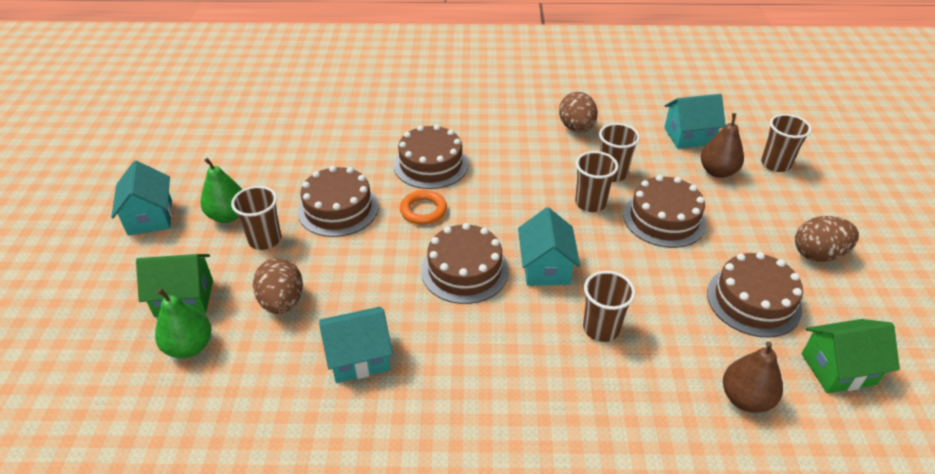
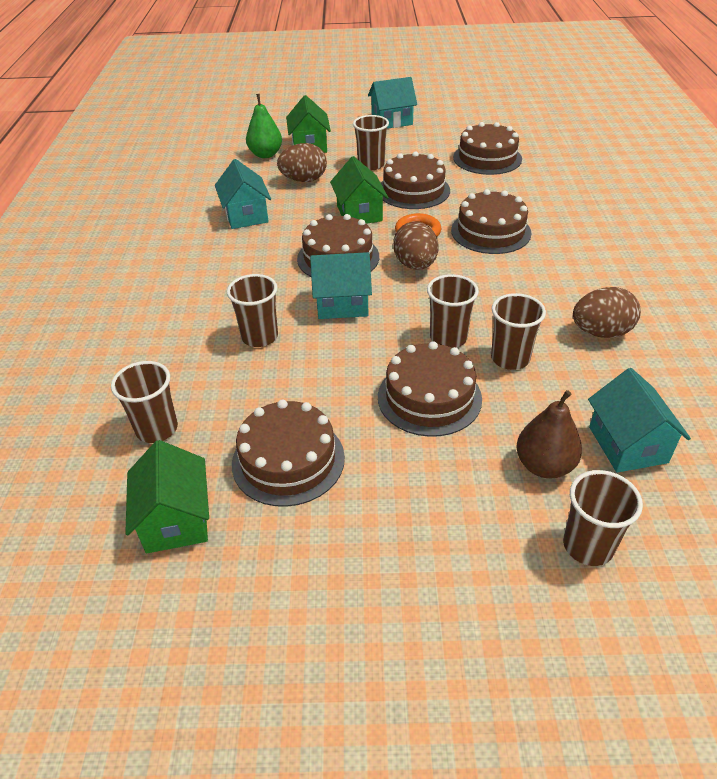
camera: 90 degrees right, 0 degrees up
(228, 215) = (397, 147): green pear -> none
(285, 152) = (487, 158): none -> brown cake
(377, 252) = (359, 213): none -> green house
(745, 398) = (157, 429): brown pear -> brown cup
(818, 254) = (373, 551): brown egg -> brown egg (415, 265)

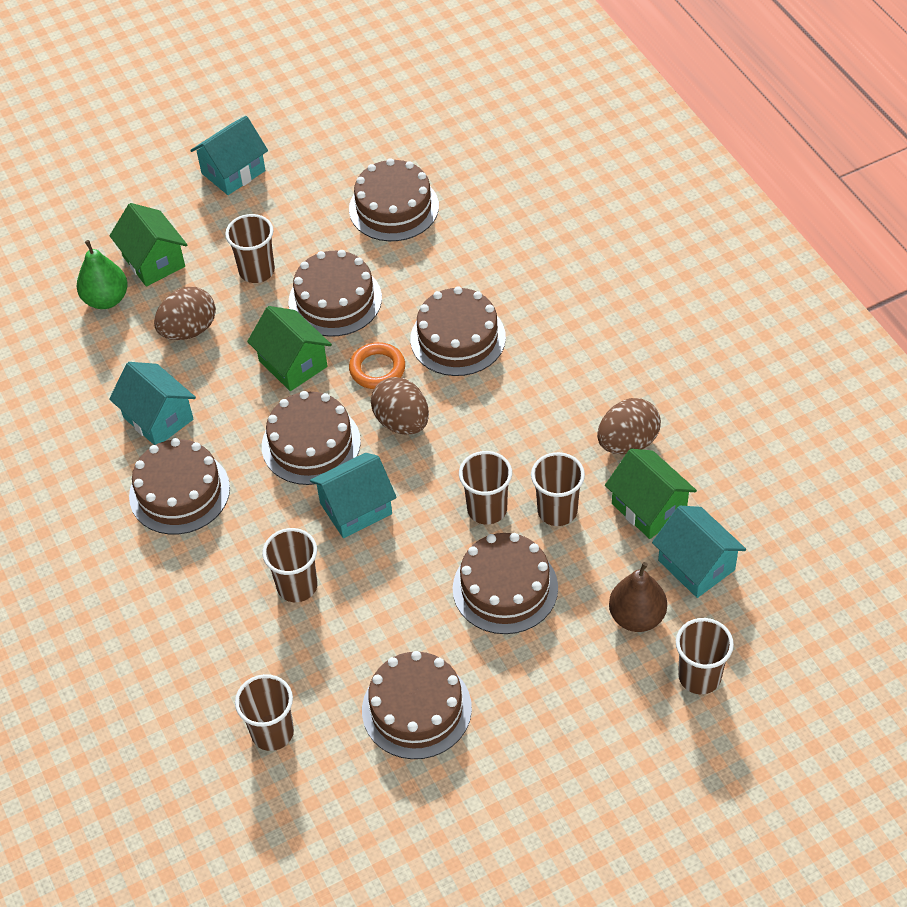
camera: 25 degrees left, 10 degrees up
(176, 520) = (357, 807): green house -> green house (649, 508)
(225, 256) = (179, 492): none -> brown cake

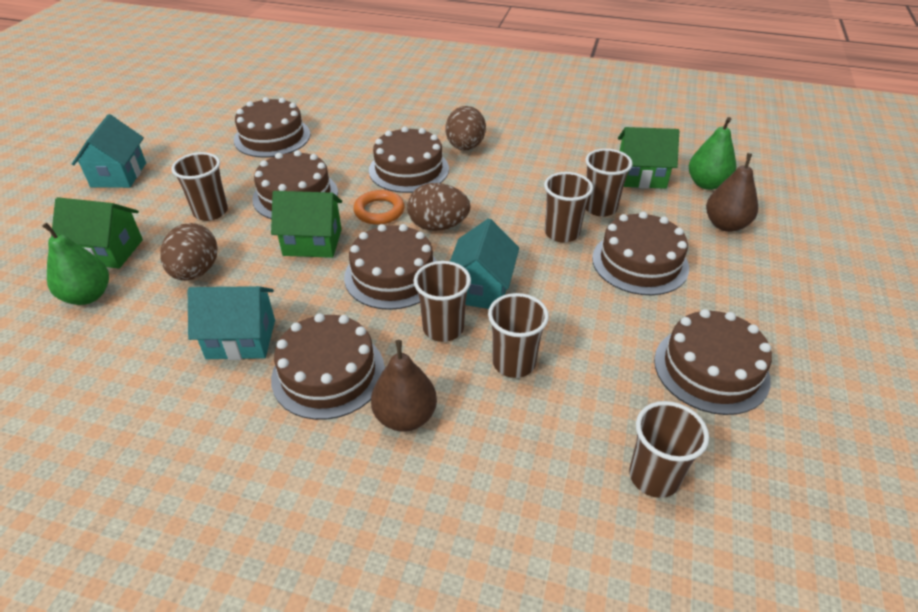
camera: 50 degrees left, 10 degrees down
(187, 564) = (405, 417): none -> brown pear
(627, 442) = (581, 158): brown egg -> brown egg (465, 147)
(696, 565) = (707, 184): turquoise house -> green pear
(699, 676) = (801, 228): brown cup -> brown cup (443, 328)

